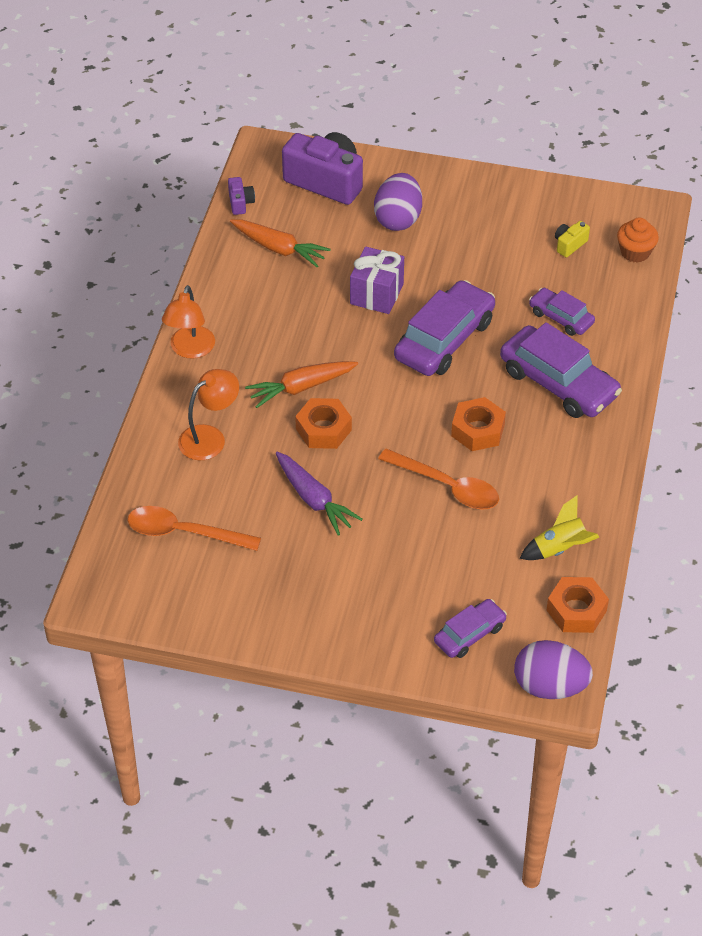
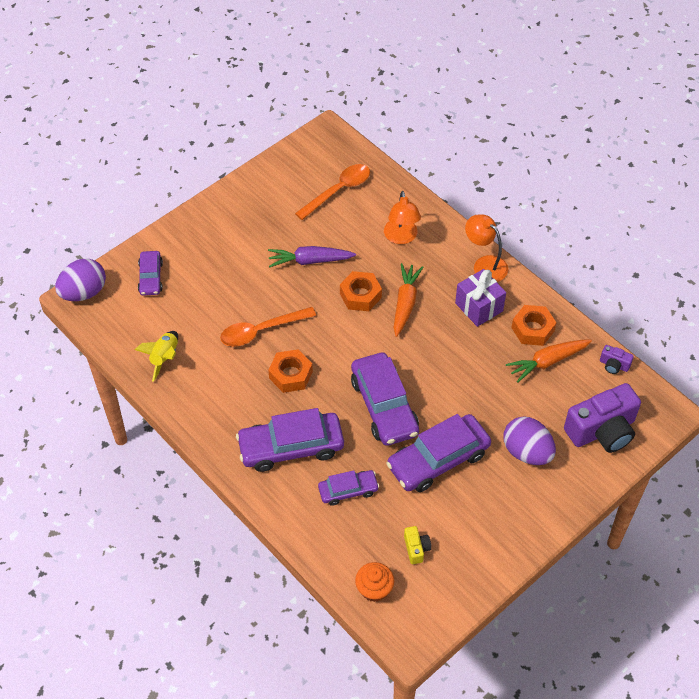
camera: 125 degrees right, 5 degrees up
(376, 294) = (458, 393): purple gift -> purple gift (479, 307)
(466, 273) = (438, 460): none -> purple car
(576, 610) = (117, 337): orange nut -> orange nut (532, 329)

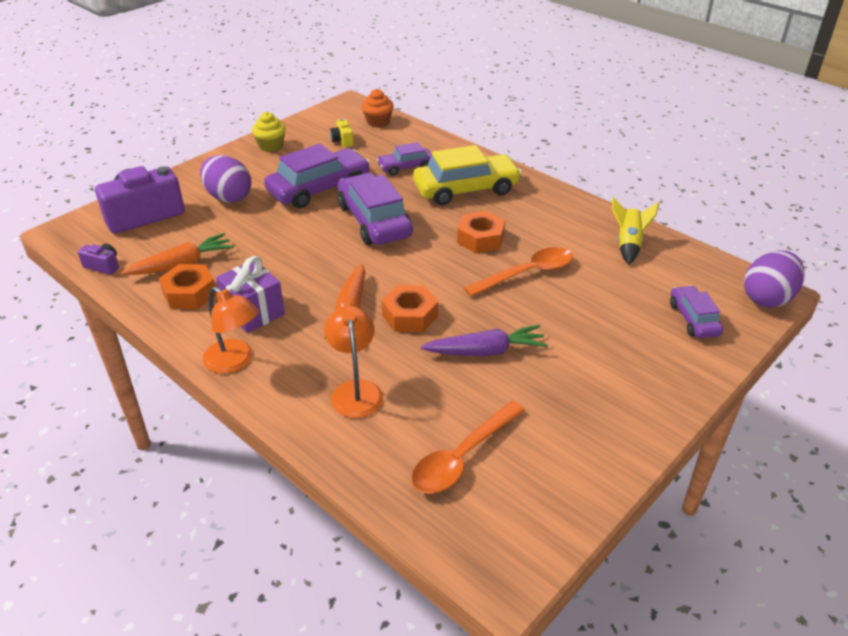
camera: 175 degrees right, 15 degrees down
(291, 447) = (466, 189): purple car -> yellow car
(498, 544) = (271, 146): none -> yellow cupcake

